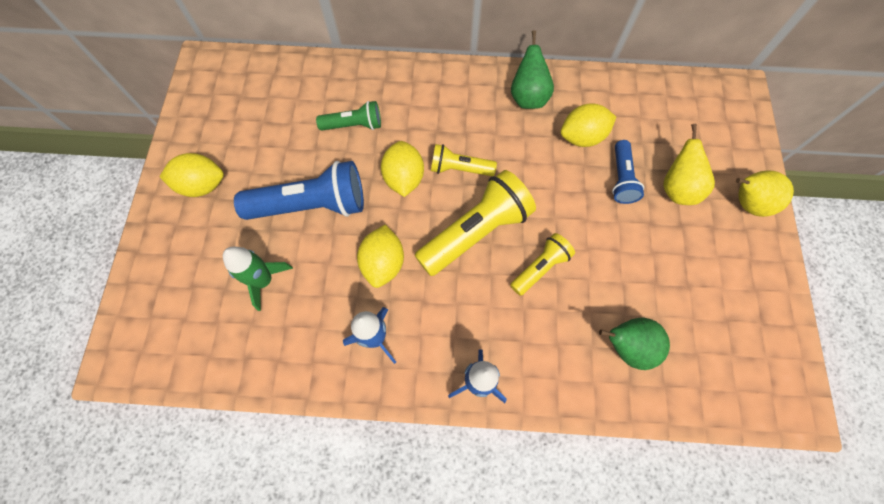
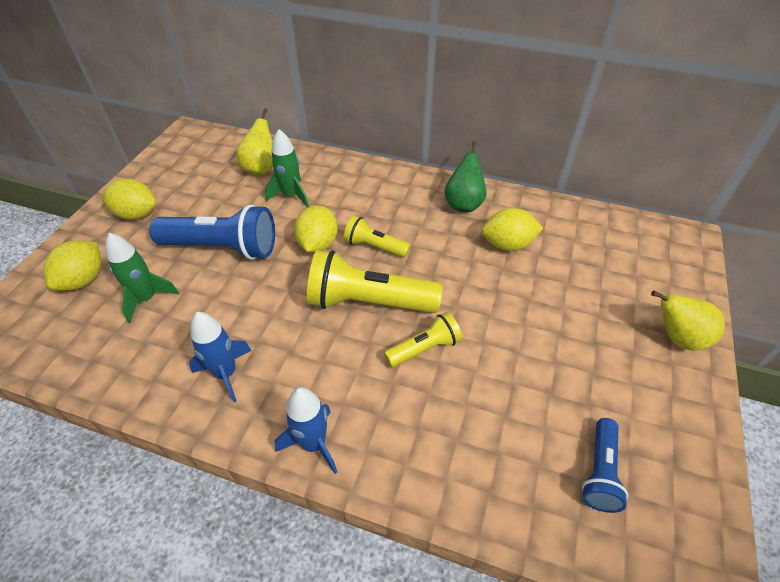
camera: 15 degrees right, 20 degrees down
(354, 125) = (291, 195): green flashlight -> green rocket
(383, 263) = (266, 309): yellow lemon -> yellow lemon (83, 280)
(475, 232) = (369, 302): yellow flashlight -> yellow flashlight turned 150 degrees counterclockwise
(621, 178) = (538, 287): blue flashlight -> blue flashlight (600, 472)
(627, 346) = (498, 450): green pear -> none
(677, 188) = (598, 308): yellow pear -> yellow pear (261, 168)

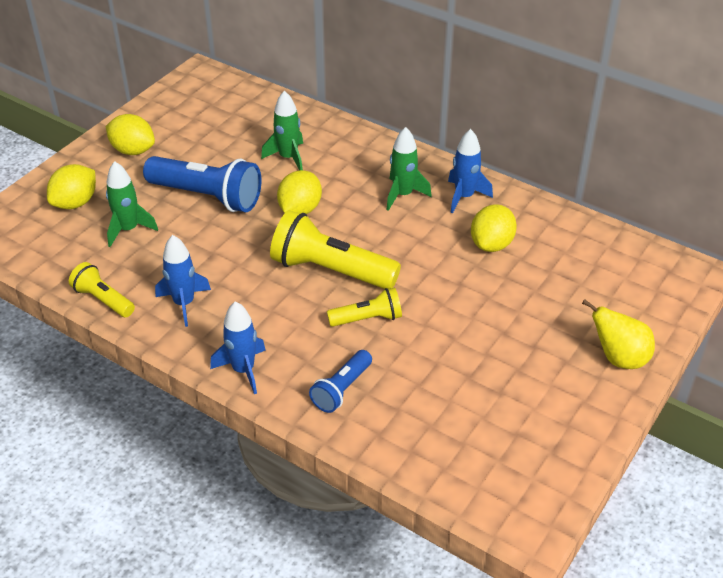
camera: 15 degrees right, 5 degrees down
(261, 168) = (266, 124): yellow pear -> none
(375, 247) = (355, 222): yellow flashlight -> yellow flashlight (103, 300)
(409, 212) = (403, 195): none -> green rocket
(463, 204) = (464, 197): green pear -> blue rocket
(507, 244) = (491, 244): yellow lemon -> yellow lemon turned 75 degrees counterclockwise
(600, 472) = (481, 441): blue flashlight -> blue flashlight (342, 389)

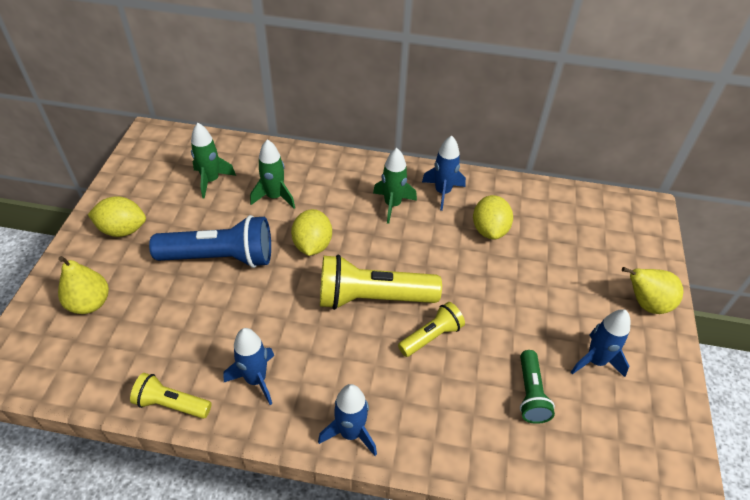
camera: 25 degrees left, 5 degrees up
(75, 203) = (90, 303): yellow lemon -> yellow pear
(128, 229) = (159, 316): green rocket -> green rocket (211, 180)
(342, 389) = (450, 419): blue flashlight -> none
(435, 395) = (530, 394): none -> green flashlight
(523, 389) = (595, 361): none -> blue rocket

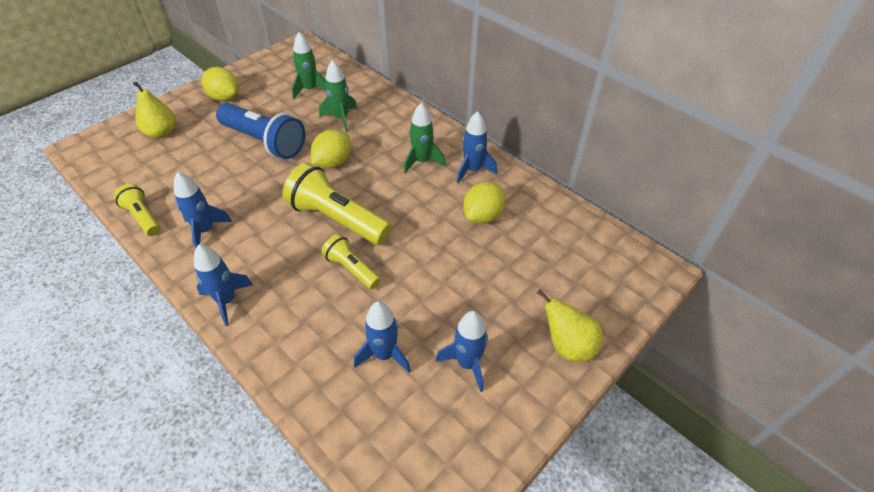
camera: 35 degrees right, 0 degrees up
(431, 336) = (351, 269): yellow flashlight -> yellow flashlight turned 135 degrees counterclockwise
(530, 394) = (384, 354): green flashlight -> blue rocket

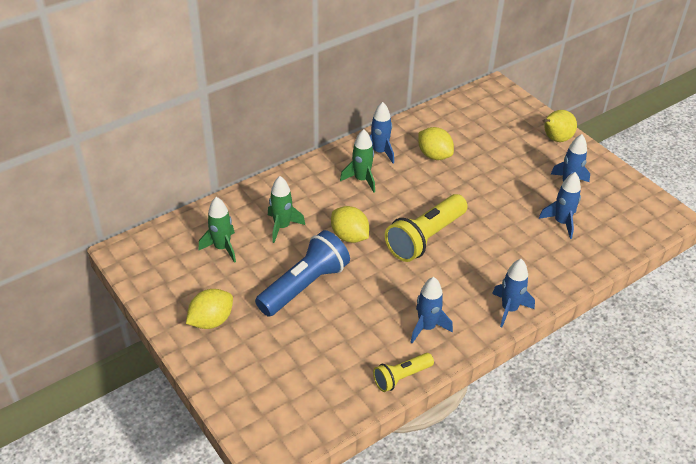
camera: 80 degrees left, 5 degrees down
(161, 133) = (264, 375): yellow pear -> none
(351, 269) = (482, 233): yellow flashlight -> none

